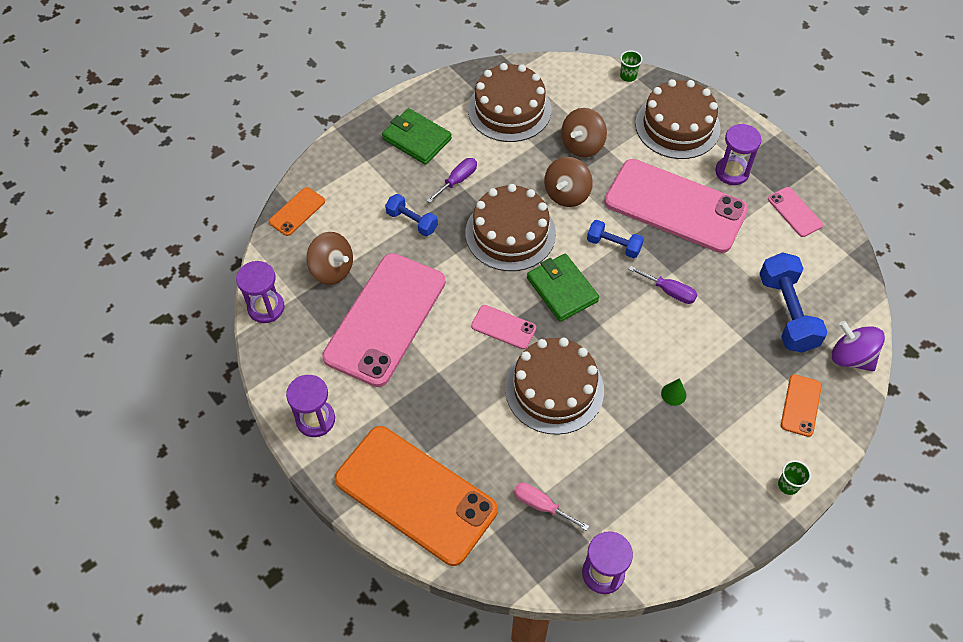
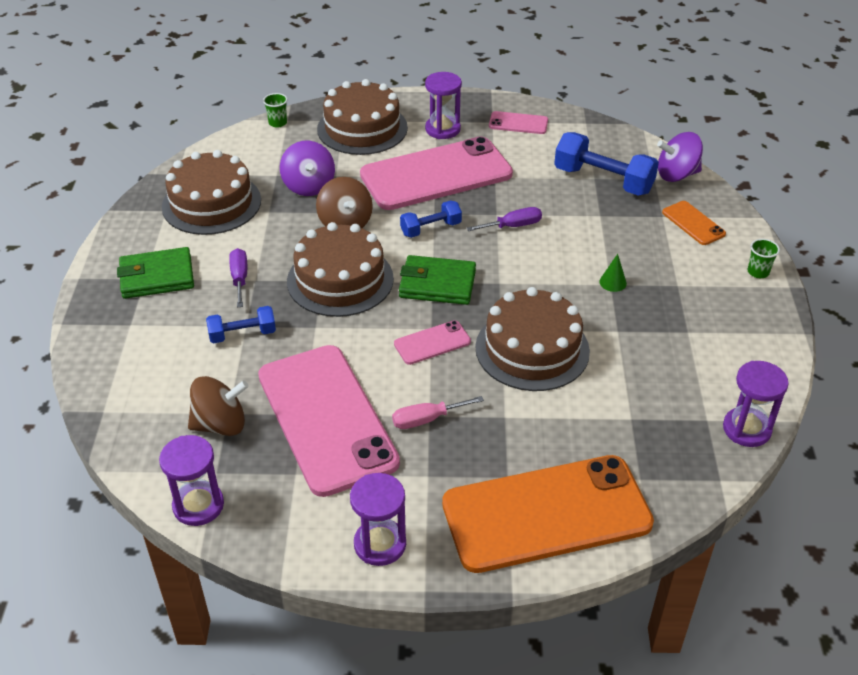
camera: 50 degrees left, 15 degrees down
(297, 212) = (117, 410): orange phone -> none
(541, 505) = (642, 429): pink screwdriver -> pink screwdriver (426, 419)
(582, 145) = (309, 186): brown spinning top -> purple spinning top

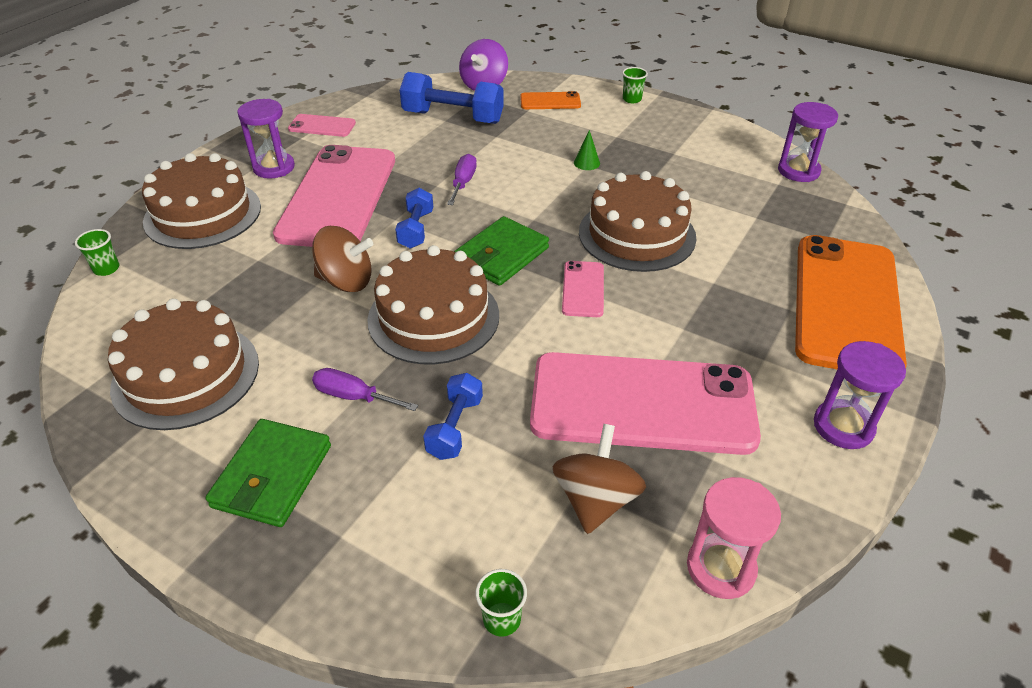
camera: 60 degrees left, 0 degrees up
(108, 415) = (502, 619): none -> green cup
(198, 505) = (721, 568): purple hourglass -> pink hourglass
(309, 186) = (252, 285): purple spinning top -> none
(426, 419) = (688, 332): pink screwdriver -> none
(518, 123) = (322, 126): pink phone -> pink phone turned 60 degrees clockwise
(603, 180) = (453, 117): blue dumbbell -> blue dumbbell turned 45 degrees clockwise

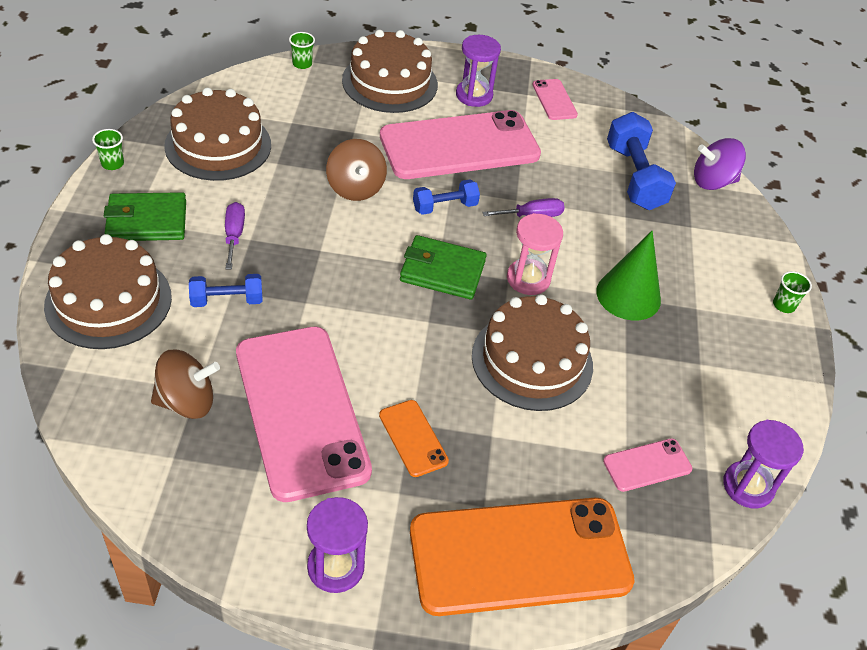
camera: 60 degrees right, 5 degrees up
(433, 317) = (340, 252): brown cake -> brown cake (108, 301)
(502, 619) = (68, 373): green cup -> green cup (112, 164)
(550, 101) = (722, 239): orange phone -> orange phone (413, 438)
(583, 289) = (427, 338): pink phone -> pink phone (647, 465)
(586, 163) = (628, 295): green cone -> green cone, size x2.25
(721, 568) = (148, 493): pink hourglass -> pink hourglass (528, 279)

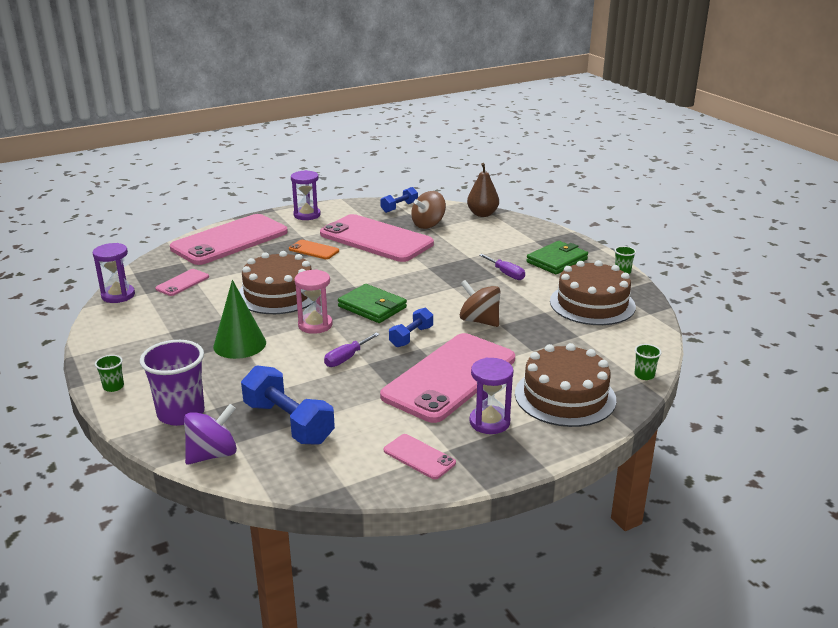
camera: 150 degrees right, 20 degrees down
(77, 379) = (482, 214): none -> brown pear
(108, 301) = (515, 234): brown cake -> none
(227, 300) = (466, 253): blue dumbbell -> blue dumbbell (399, 207)
(442, 271) = (372, 307): green wallet -> green wallet turned 60 degrees clockwise
(520, 555) = (230, 240): orange phone -> pink phone
(725, 236) = (181, 414): none -> purple cup

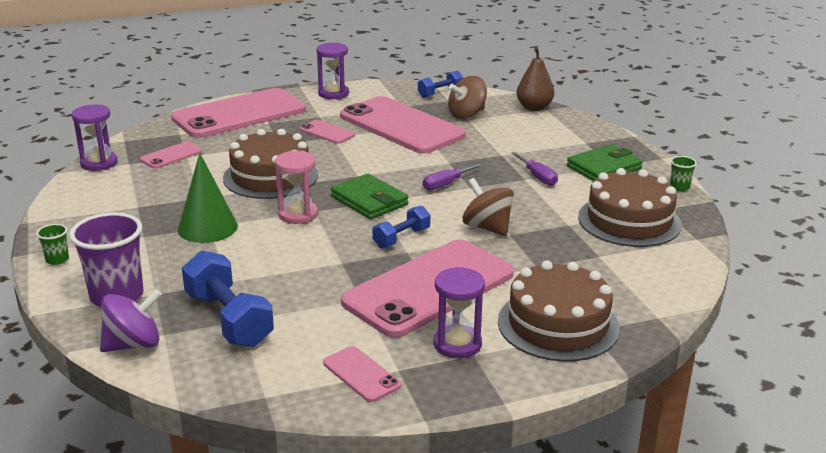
camera: 10 degrees right, 0 degrees up
(314, 250) = (327, 132): orange phone -> pink phone
(346, 358) = (319, 255): purple screwdriver -> purple screwdriver (445, 184)
(644, 375) = (664, 310): green cup -> none

